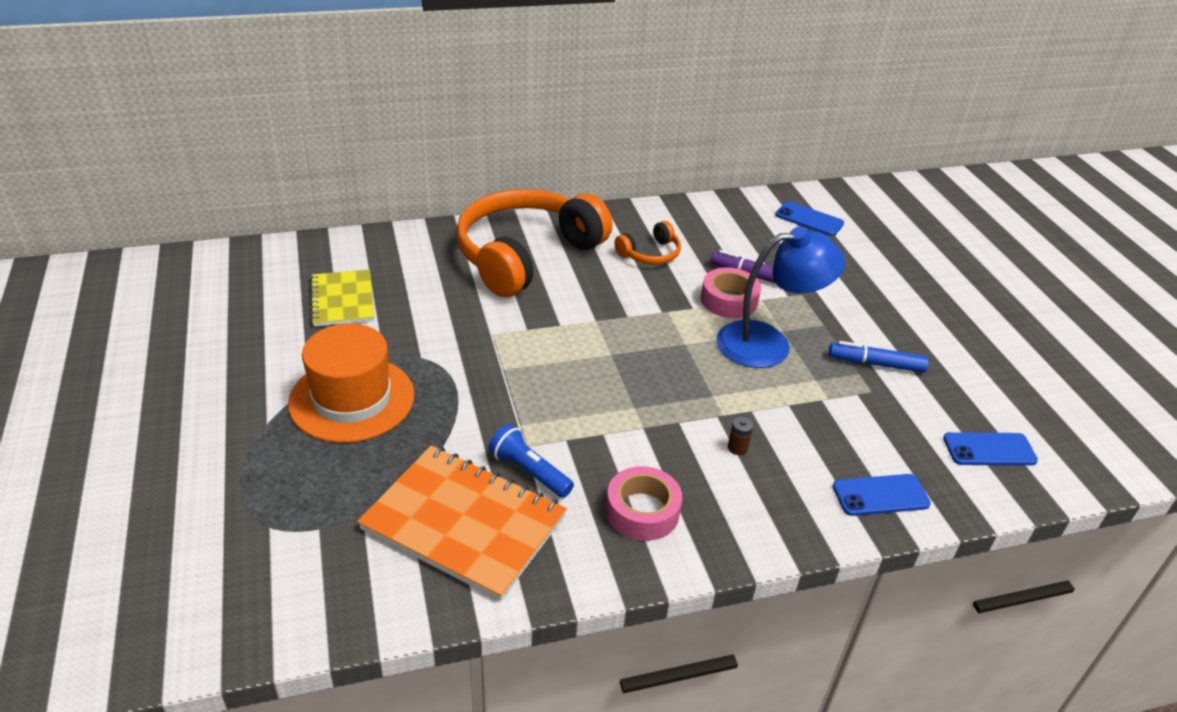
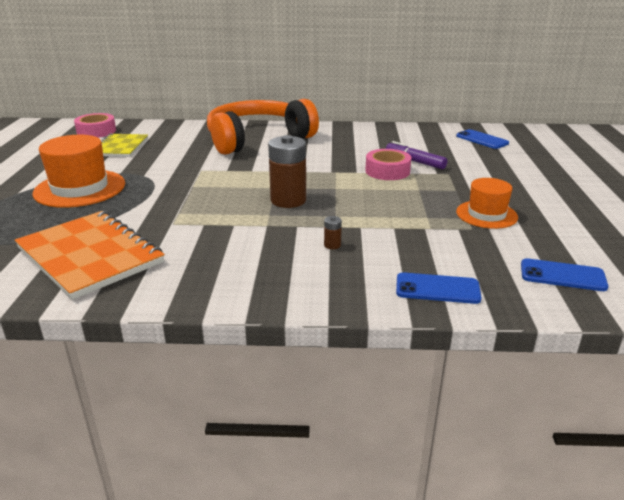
camera: 20 degrees right, 10 degrees down
(529, 471) = (162, 236): blue flashlight -> none
(641, 377) = (288, 200): none -> brown battery
(642, 511) = (226, 268): pink tape -> pink tape (96, 131)
(650, 254) = (345, 145): orange headphones -> none
(768, 343) = (402, 194): blue lamp -> none
(876, 364) = (486, 214): blue marker -> orange hat

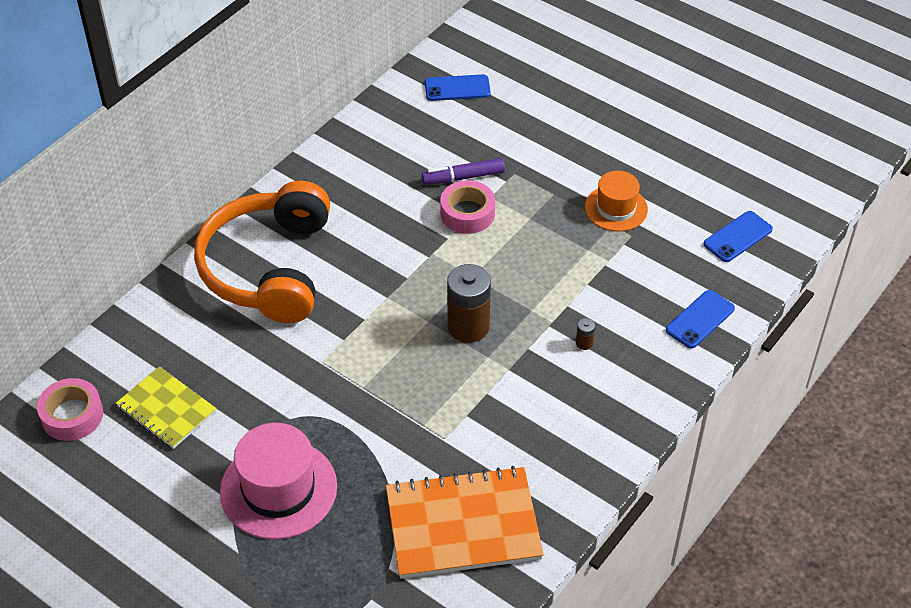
camera: 55 degrees left, 20 degrees up
(80, 188) = (278, 489): orange hat -> pink hat

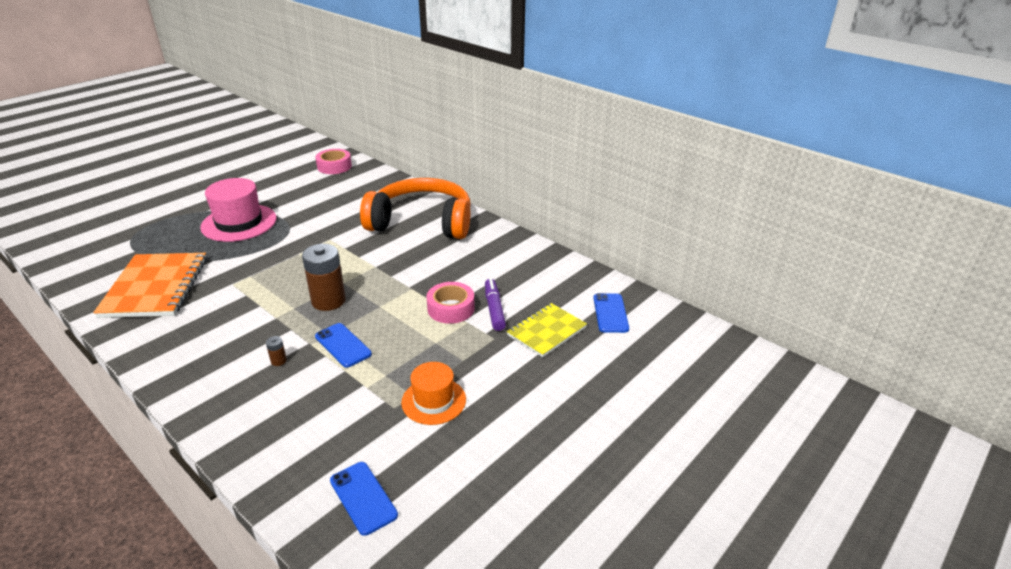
camera: 95 degrees right, 15 degrees down
(166, 409) = (322, 190): yellow notebook -> yellow notebook (546, 331)
(700, 319) = (264, 444): blue phone -> blue phone (343, 345)

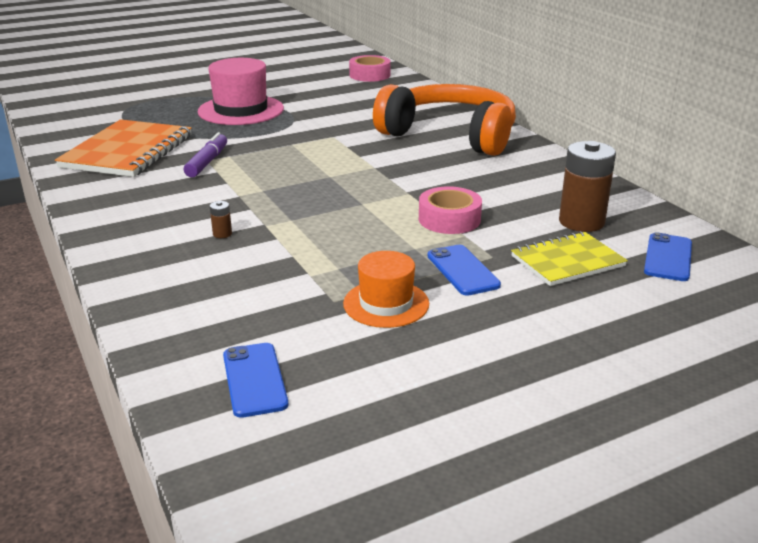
camera: 20 degrees right, 5 degrees down
(328, 301) = (305, 190): brown battery -> brown battery (581, 222)
(343, 345) = (301, 232): blue phone -> blue phone (462, 270)
(494, 309) = (505, 228): purple marker -> purple marker (207, 162)

